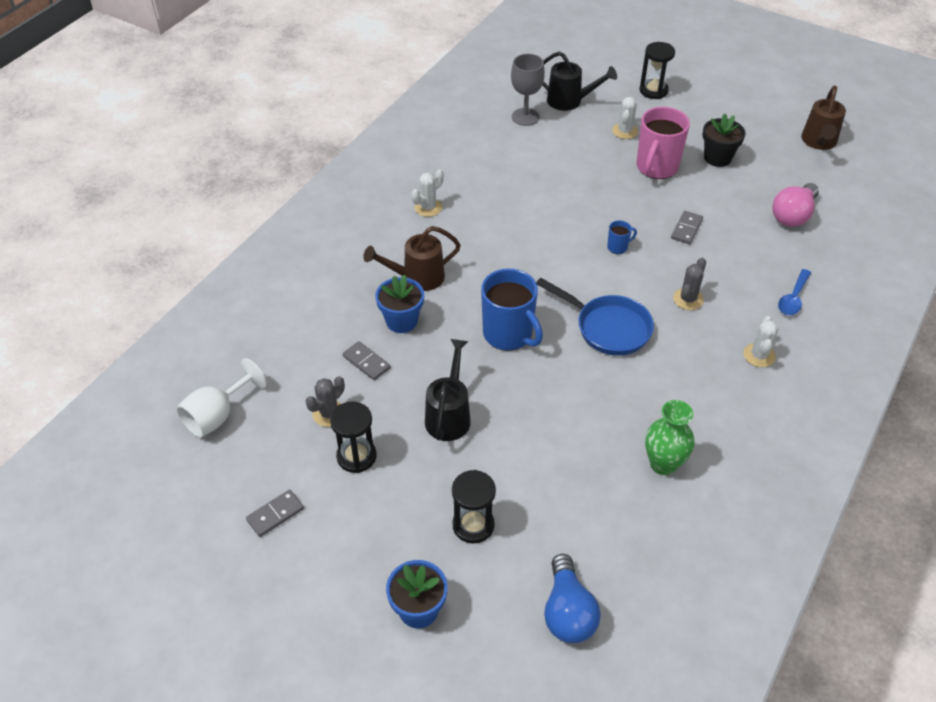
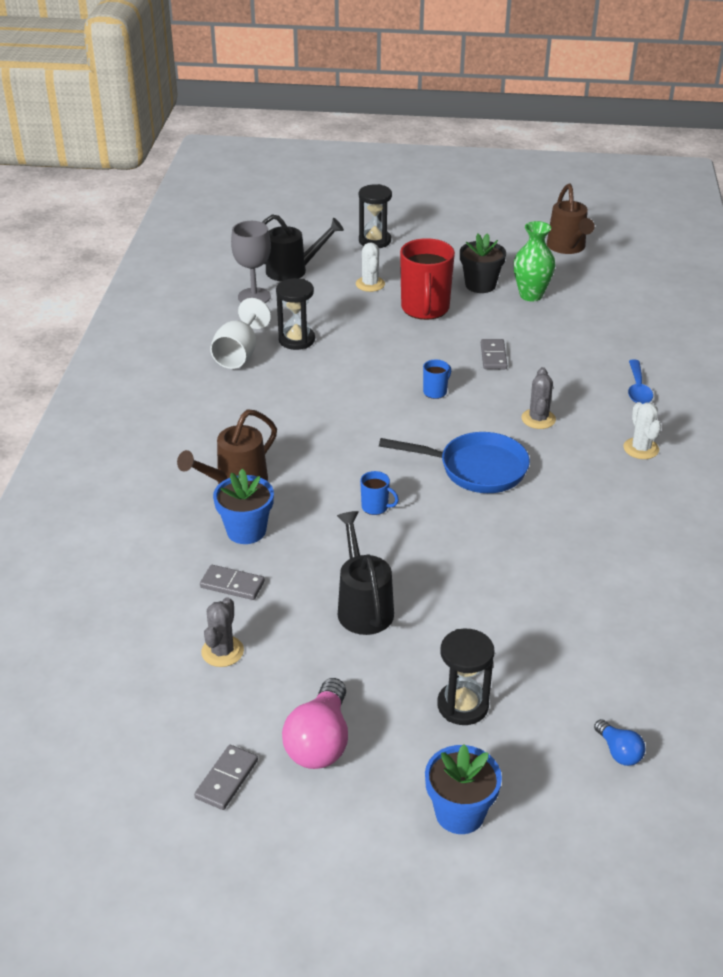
camera: 25 degrees left, 10 degrees down
(217, 415) = (84, 700): white goblet -> white goblet (239, 354)
(356, 456) = (284, 684): black hourglass -> black hourglass (296, 340)
(428, 207) = (202, 411): white cactus -> none
(509, 334) = (375, 507): blue mug -> blue mug, size x0.45
(568, 612) = (619, 752): blue light bulb -> blue light bulb, size x0.53
(656, 167) = (425, 309): pink mug -> red mug
(663, 464) = (617, 577): green vase -> green vase (531, 295)
(793, 215) = (587, 317): pink light bulb -> pink light bulb (320, 741)

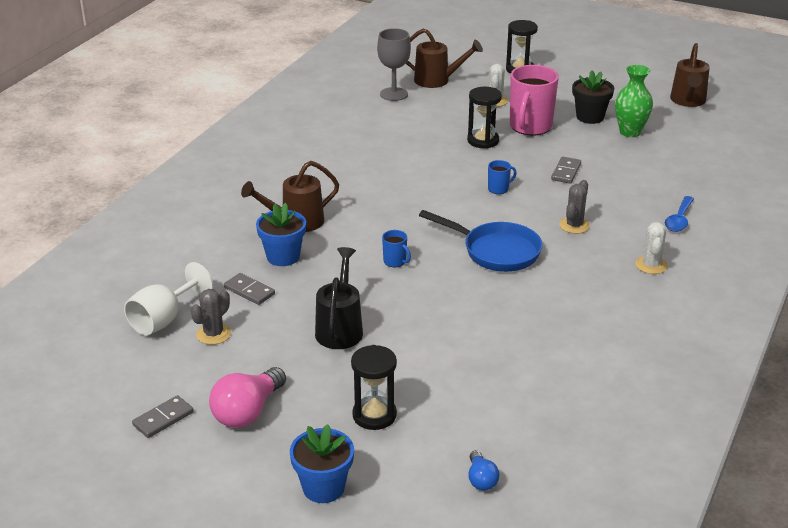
camera: 20 degrees right, 5 degrees down
(239, 354) = (356, 133): white goblet -> white goblet (164, 319)
(292, 271) = (437, 80): black watering can -> brown watering can
(296, 340) = (408, 131): black hourglass -> black hourglass (483, 141)
(425, 309) = (530, 127): red mug -> pink mug

